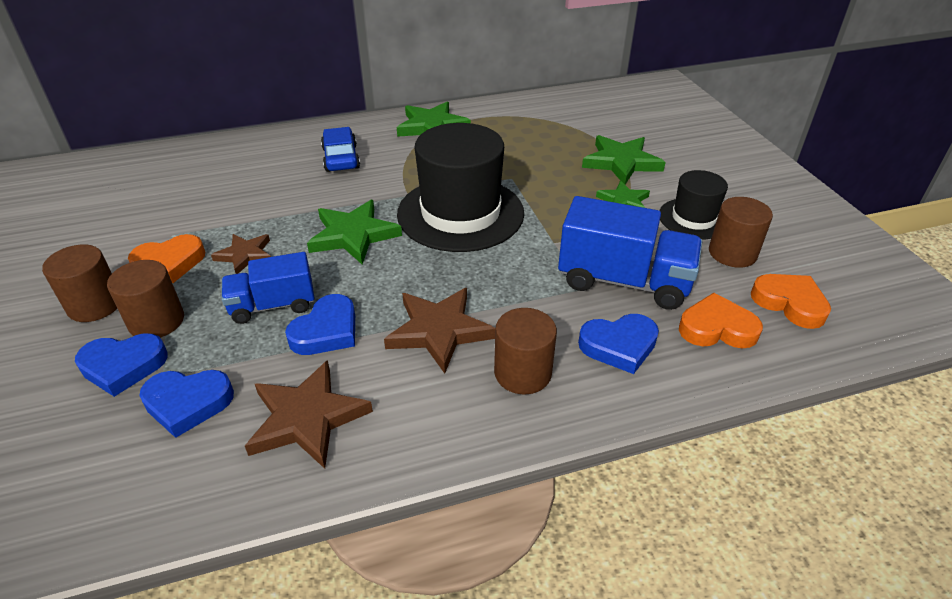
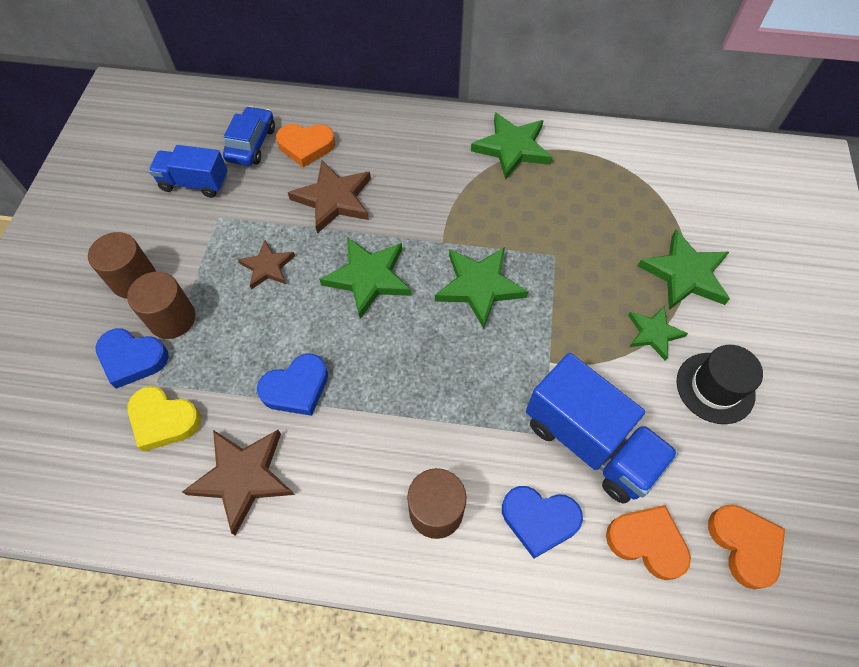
camera: 25 degrees right, 20 degrees up
(170, 263) = (205, 252): orange heart -> orange heart (306, 146)
(188, 403) = (164, 420): blue heart -> yellow heart
(273, 305) = (266, 339): blue truck -> blue truck (195, 183)
(341, 158) = (402, 165): blue car -> blue car (251, 144)
(439, 331) = (388, 429): brown star -> brown star (334, 199)
(460, 213) = (479, 286): black hat -> green star
(732, 253) = (727, 453): brown cylinder -> none

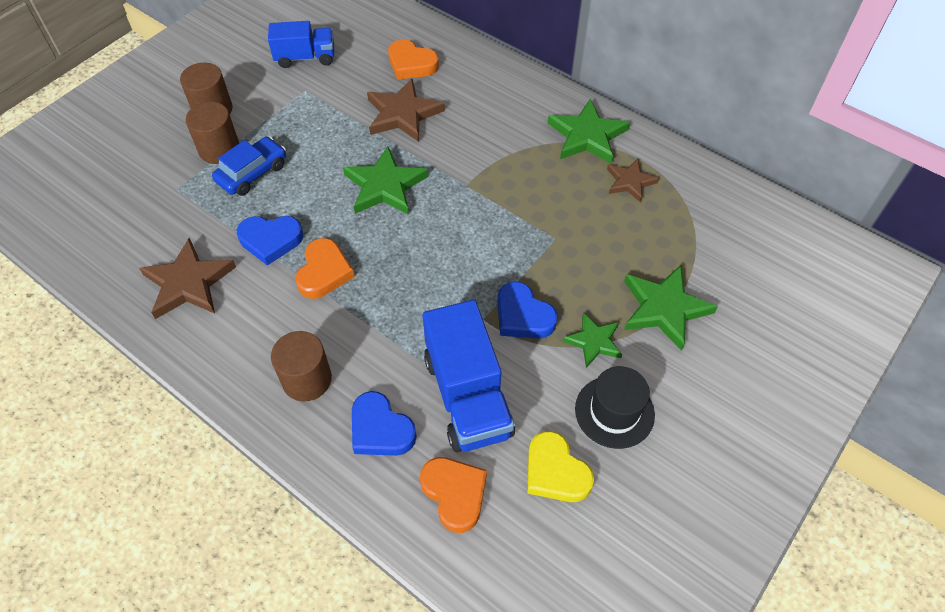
camera: 30 degrees right, 5 degrees down
(132, 359) = (173, 164): blue heart -> blue heart (523, 316)
(164, 420) = (164, 217): yellow heart -> yellow heart (555, 472)
(195, 183) = (305, 57): blue truck -> blue truck turned 135 degrees clockwise
(251, 144) = (370, 45): blue car -> blue car (252, 173)
(267, 267) = (314, 143): brown star -> brown star (630, 182)
(479, 286) = (470, 233): green star -> none
(744, 545) = (537, 543): orange heart -> orange heart (324, 272)

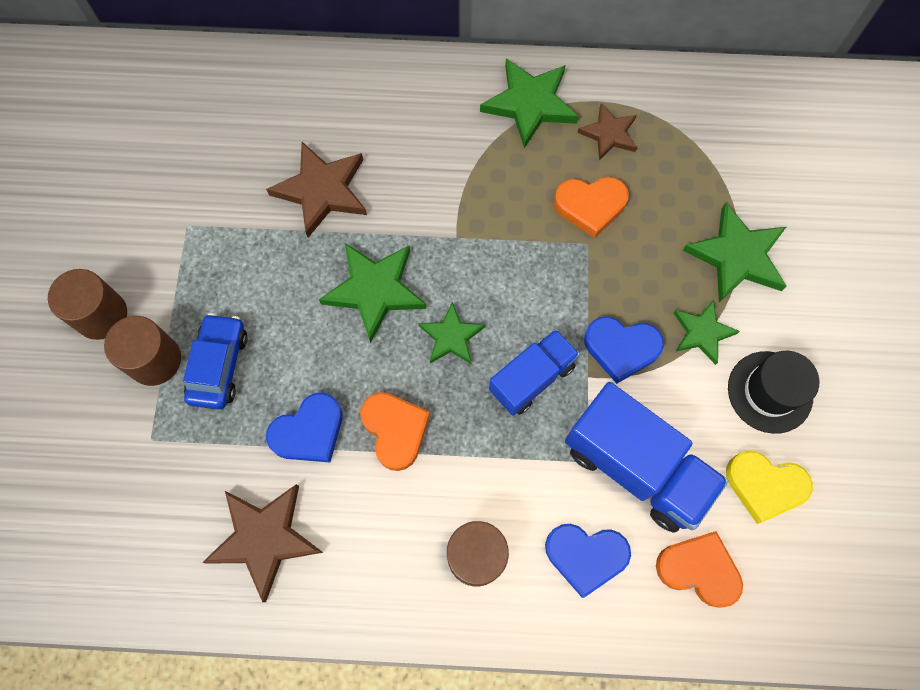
camera: 35 degrees left, 15 degrees up
(305, 57) = (151, 182): blue truck -> blue truck (532, 378)
(410, 240) = (451, 336): none -> green star
(411, 64) = (279, 120): orange heart -> orange heart (590, 206)

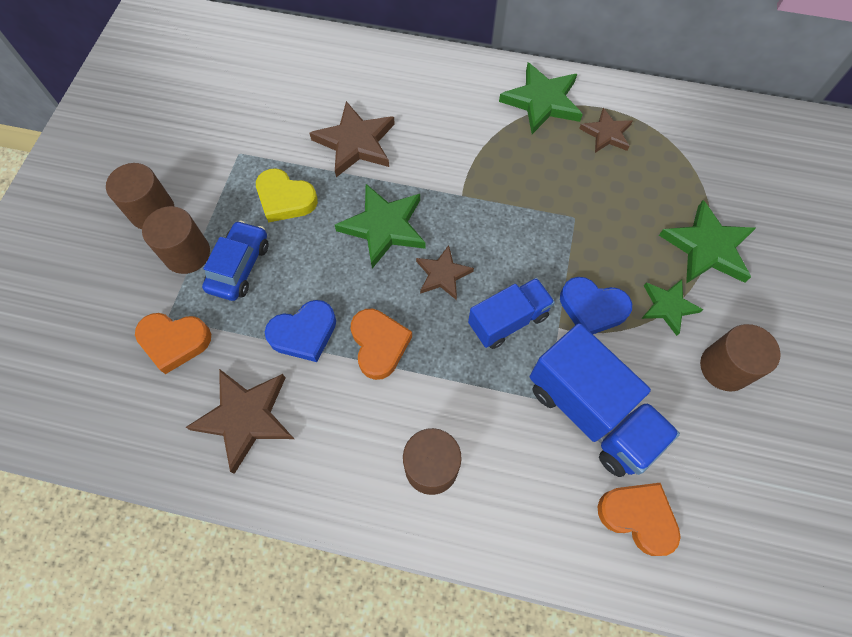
camera: 10 degrees right, 5 degrees down
(451, 336) = (442, 274): green star -> brown star
(585, 556) = (532, 485): blue heart -> none
(590, 206) = (581, 188): orange heart -> orange heart (174, 341)
(764, 486) = (710, 450): yellow heart -> yellow heart (285, 199)
(770, 392) = (724, 367): black hat -> brown cylinder

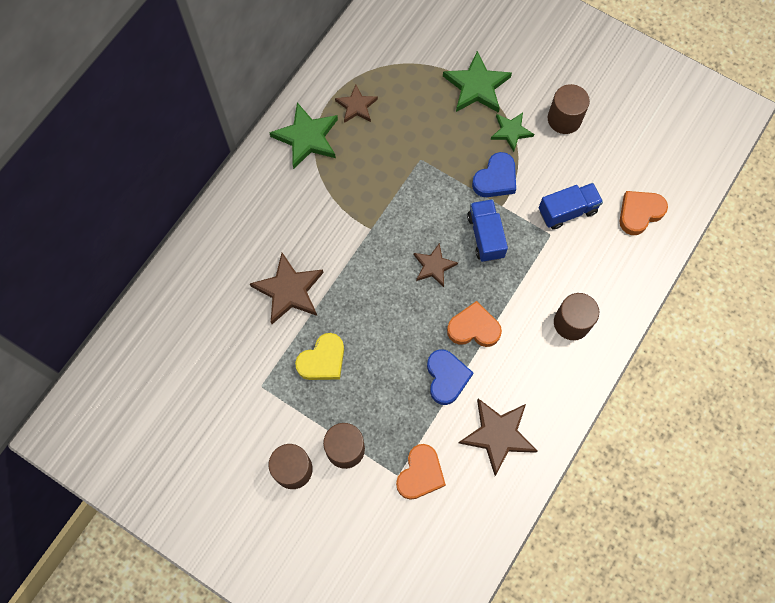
camera: 70 degrees left, 5 degrees up
(239, 266) = (372, 411): blue car -> none
(384, 227) = (377, 294): green star -> none
(591, 412) = (567, 211): blue truck -> blue truck, size x0.63

